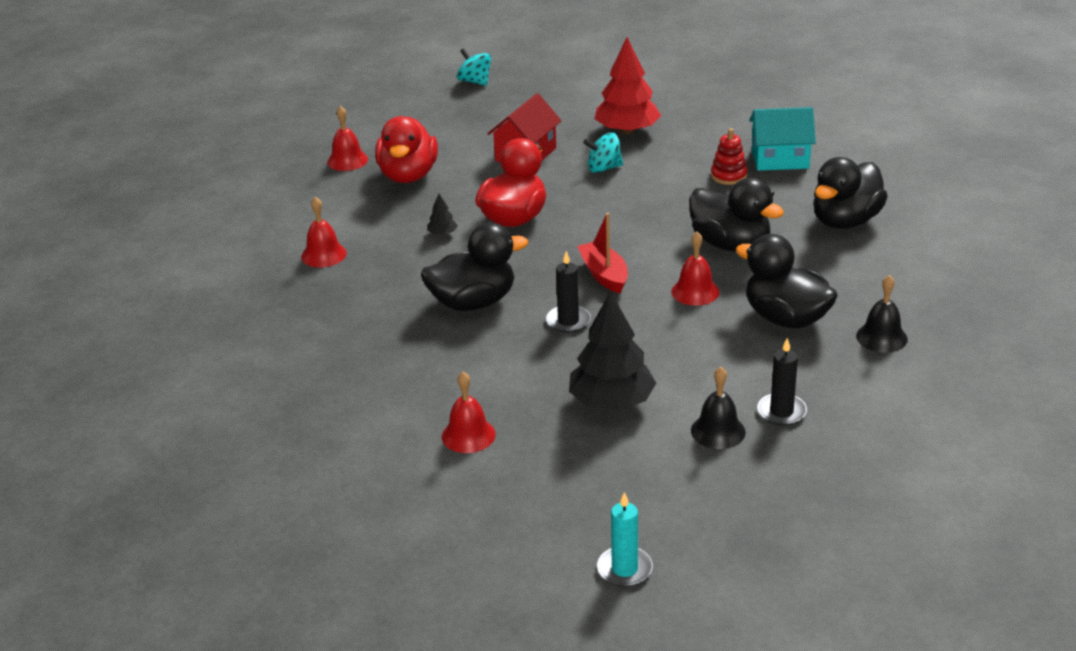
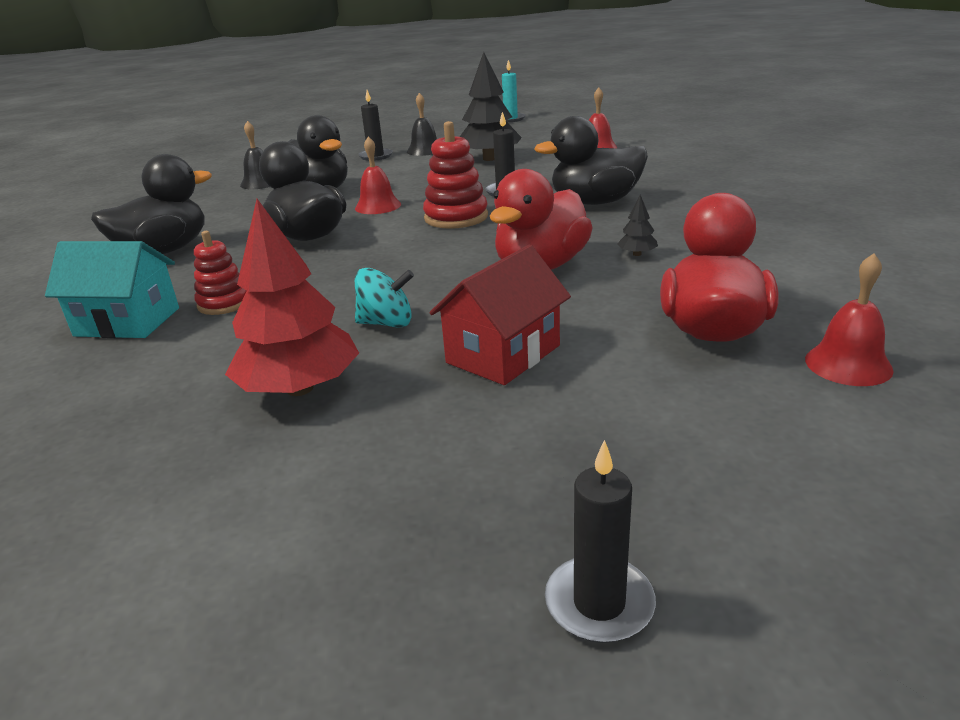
camera: 170 degrees left, 5 degrees down
(323, 255) = (787, 239): red bell -> none
(475, 81) = (599, 603): turquoise spinning top -> black candle
(604, 275) = (456, 217): red boat -> red stacking toy

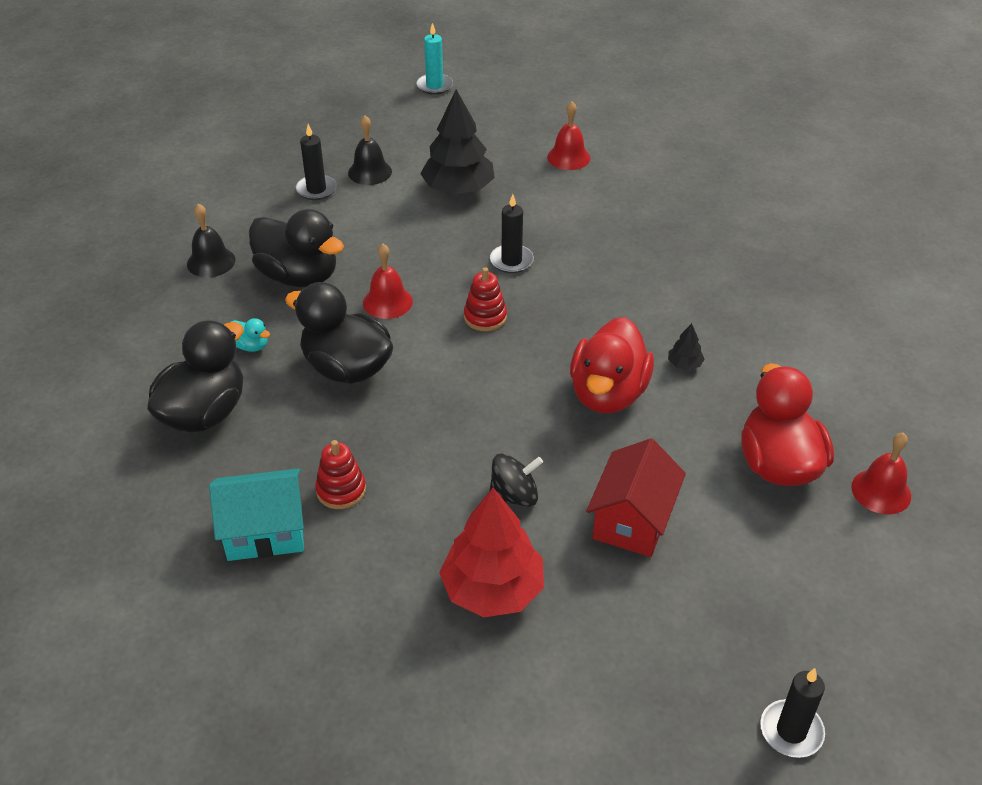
camera: 20 degrees left, 15 degrees up
(243, 221) = (251, 346): none -> turquoise duck
(387, 323) = (514, 496): turquoise spinning top -> black spinning top
(456, 217) = (485, 317): red stacking toy -> red stacking toy, size x0.65
(595, 202) = (612, 276): black duck -> none

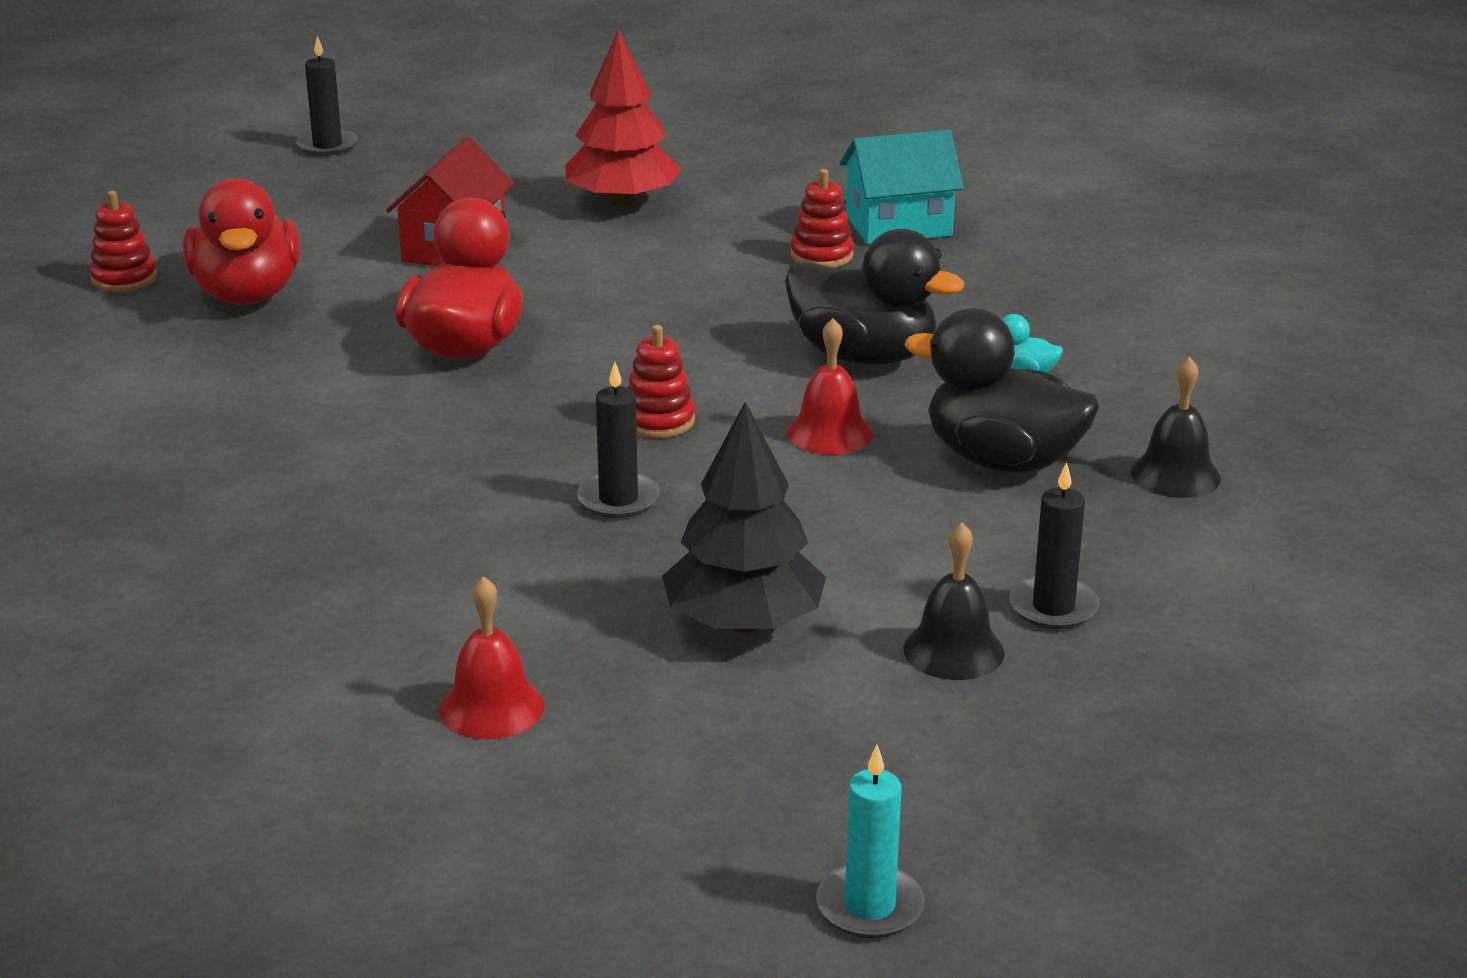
camera: 175 degrees right, 15 degrees down
(204, 413) = (1043, 307): black duck -> none
(514, 496) = (601, 259): black spinning top -> none
(684, 364) = (339, 380): black tree -> none
(881, 491) = (124, 279): red bell -> red stacking toy

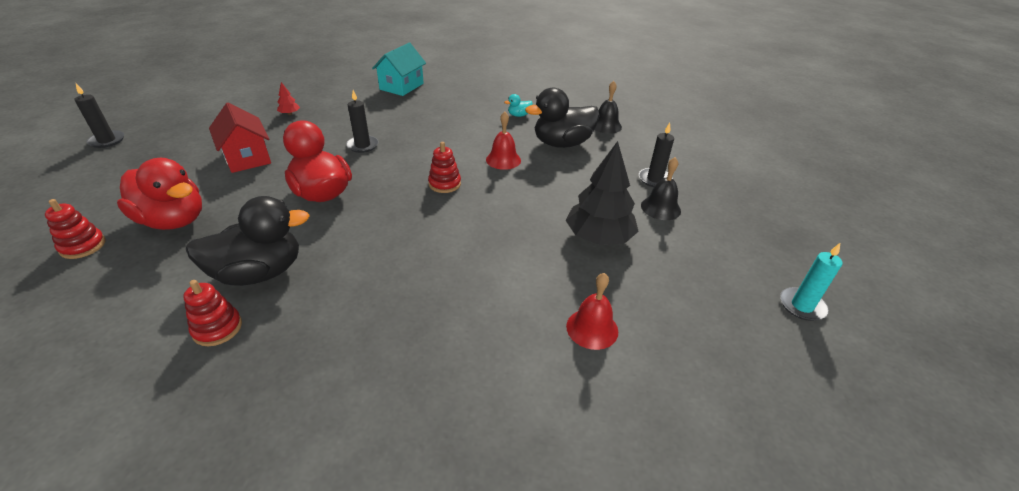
camera: 50 degrees left, 10 degrees up
(618, 499) = (483, 219): black candle -> black candle (362, 145)
(622, 201) = (289, 114): red tree -> red tree, size x0.42
(821, 255) = (395, 105): red stacking toy -> red stacking toy (217, 328)
(863, 356) = (467, 131): black duck -> black duck (259, 273)

